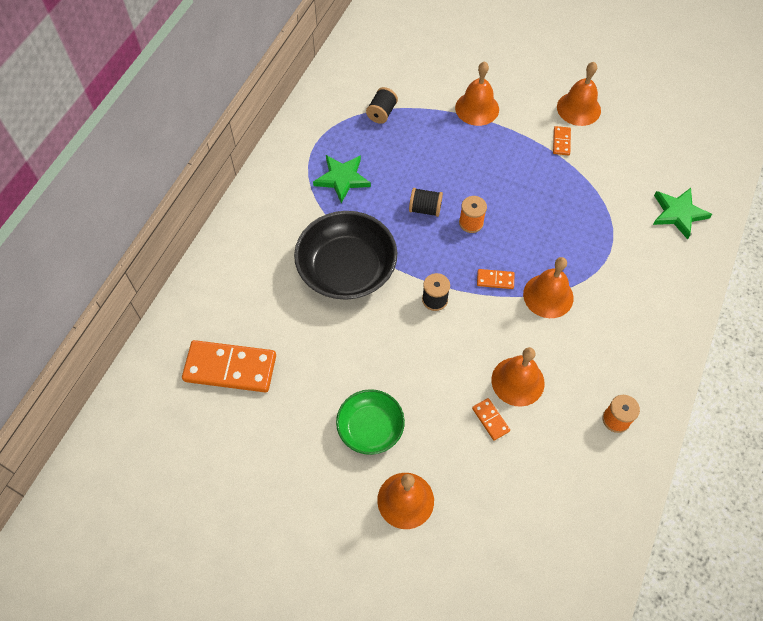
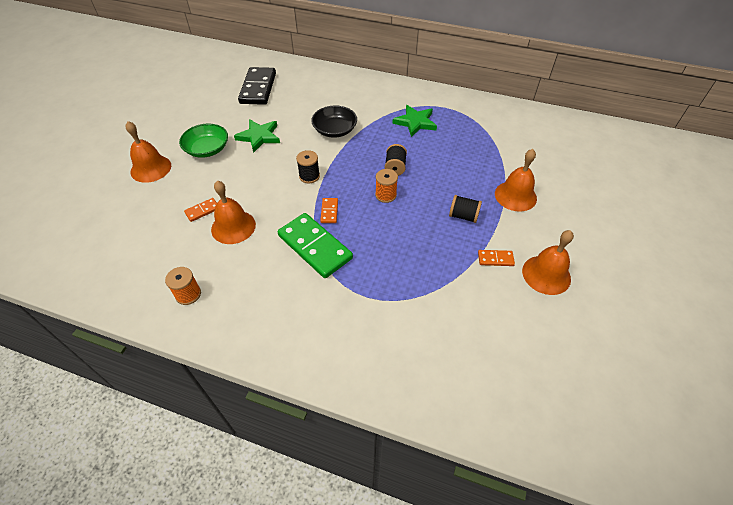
camera: 85 degrees right, 10 degrees down
(230, 368) = (258, 88): orange domino -> black domino
(347, 268) = (335, 130): black bowl -> black bowl, size x0.61
(382, 113) = (488, 138): black spool -> black spool (463, 216)
(548, 296) = (314, 247): orange bell -> green domino
(678, 213) = (425, 364): green star -> green star (259, 137)

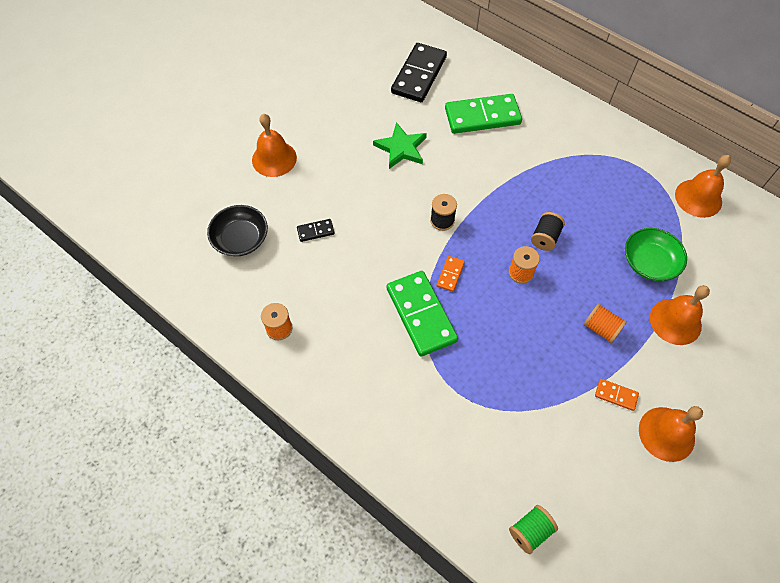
camera: 20 degrees right, 10 degrees up
(202, 211) = (315, 231): orange domino -> black domino
(207, 149) = (339, 149): green bowl -> green bowl (649, 262)
(233, 227) = (342, 262): orange bell -> orange bell (698, 198)
(317, 103) = (482, 116): none -> green domino
(335, 130) = (491, 163): black bowl -> black bowl (241, 239)
(415, 122) = (593, 179): green star -> none
(463, 216) = (601, 328): black spool -> orange spool
(472, 388) = (530, 531): none -> green spool

